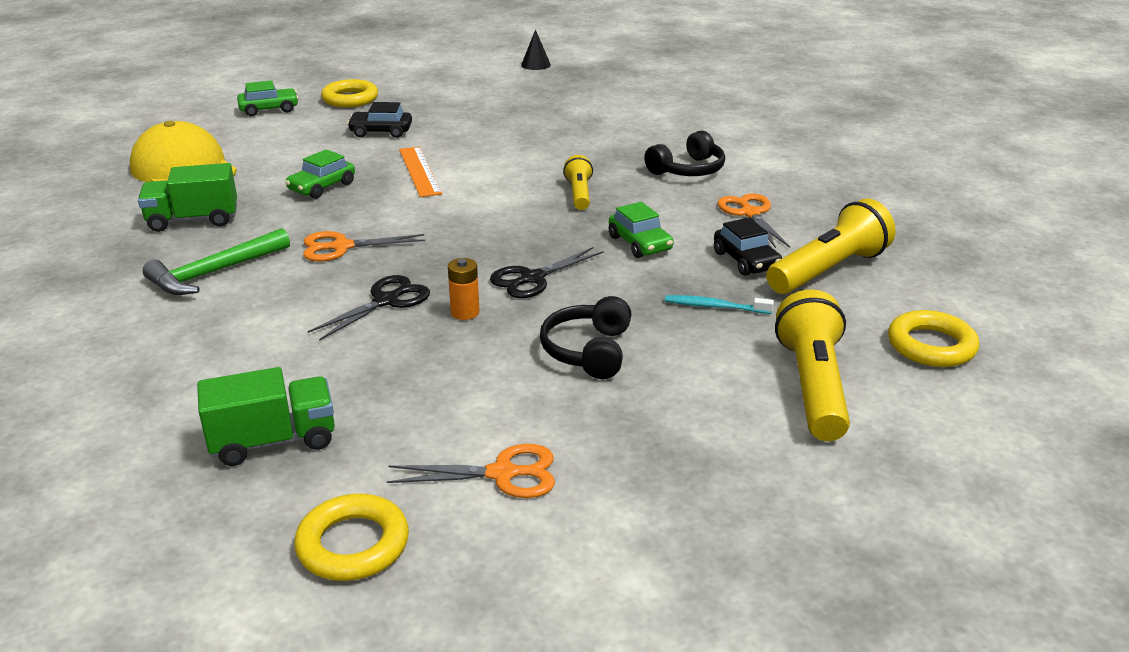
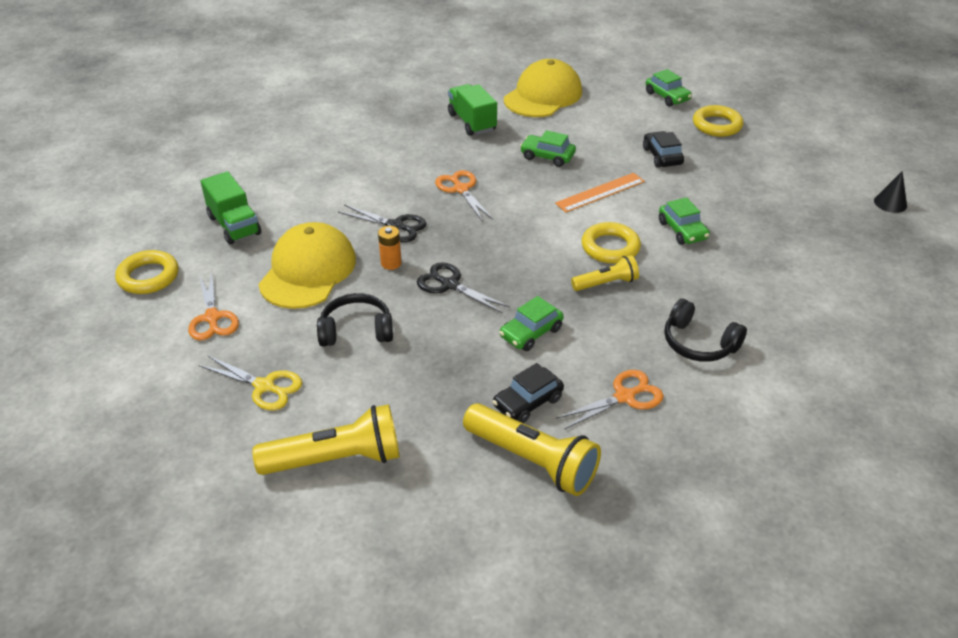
camera: 75 degrees right, 10 degrees up
(214, 272) = (407, 151): green hammer -> none
(440, 378) = (308, 271): none -> yellow cap
(516, 146) = (682, 230): none -> green car
(672, 432) = (264, 386): none -> yellow scissors
(715, 306) = (440, 390): turquoise toothbrush -> none
(931, 346) = (417, 539): yellow ring -> yellow ring (610, 247)

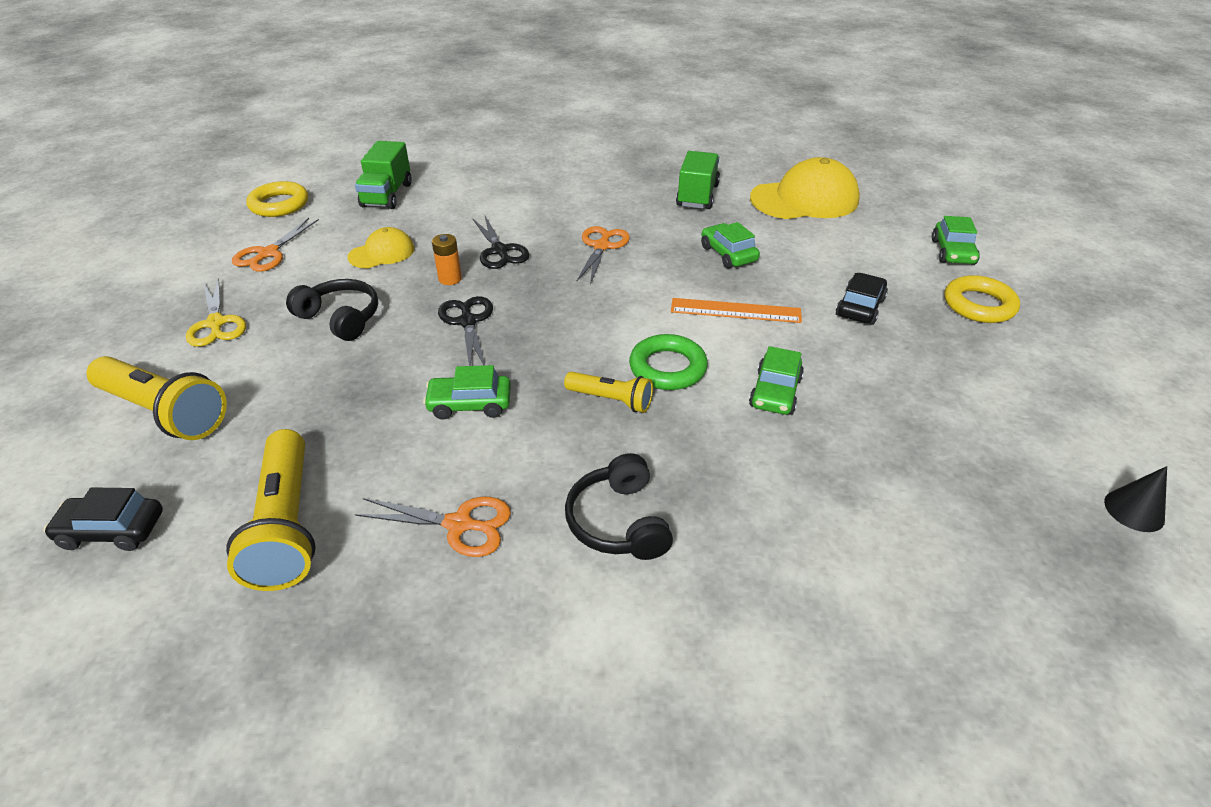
camera: 40 degrees right, 0 degrees up
(308, 271) = (382, 253): yellow cap -> yellow cap, size x0.54
(527, 402) = (368, 467): black car -> black car (112, 530)
(610, 247) = (667, 368): yellow ring -> green ring

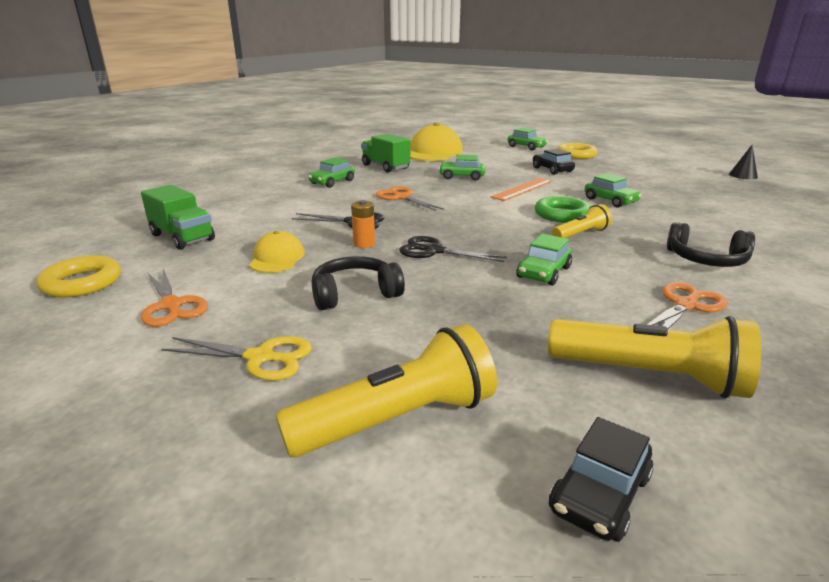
camera: 55 degrees left, 15 degrees down
(602, 191) = (332, 182): none -> green car

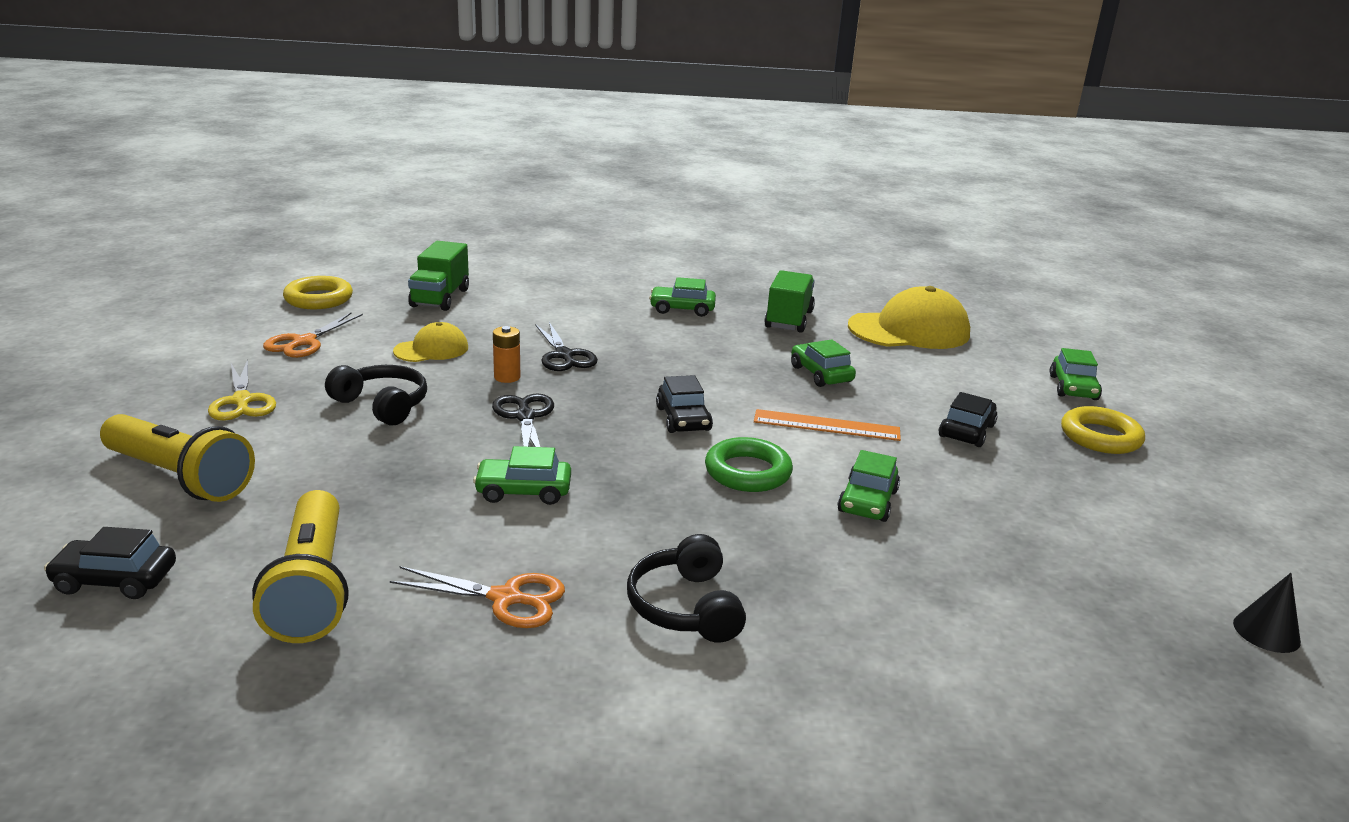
camera: 55 degrees right, 0 degrees up
(401, 197) = (679, 359): orange scissors -> none
(483, 213) = (683, 419): none -> black car
(581, 234) = (682, 497): yellow flashlight -> none

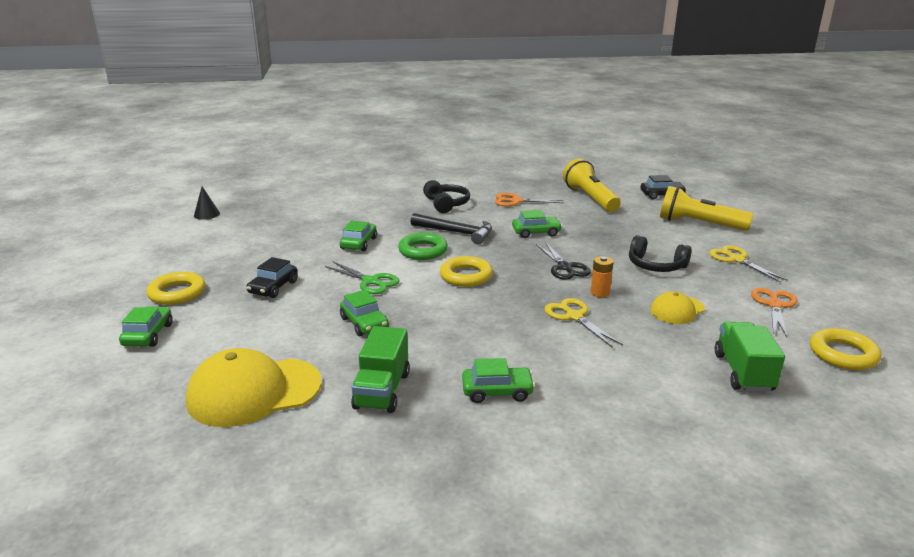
camera: 175 degrees right, 0 degrees up
(564, 356) = (574, 316): black scissors -> yellow scissors
(680, 508) = (456, 232): none -> black hammer
(683, 419) = (466, 276): black car -> yellow ring
(826, 425) = (370, 281): orange ruler -> green scissors

